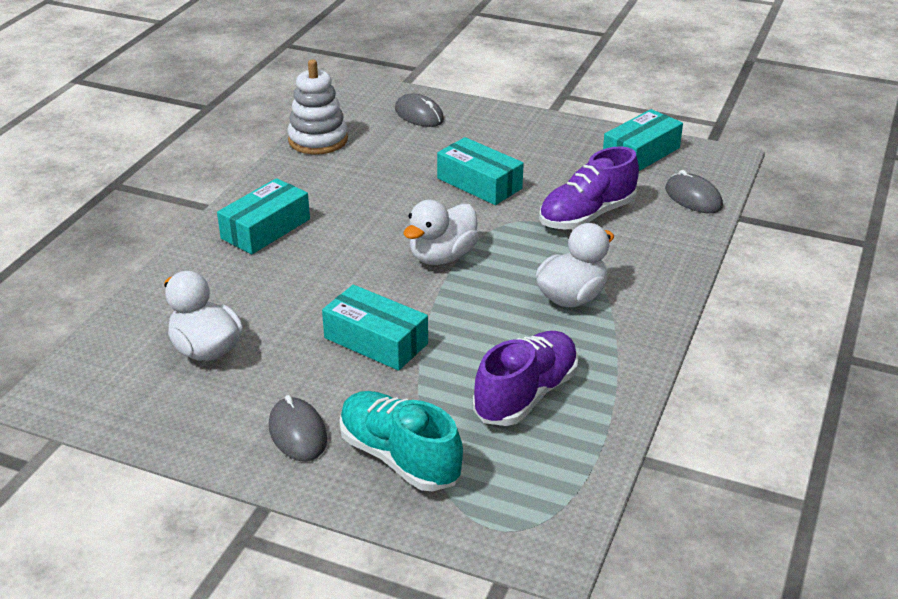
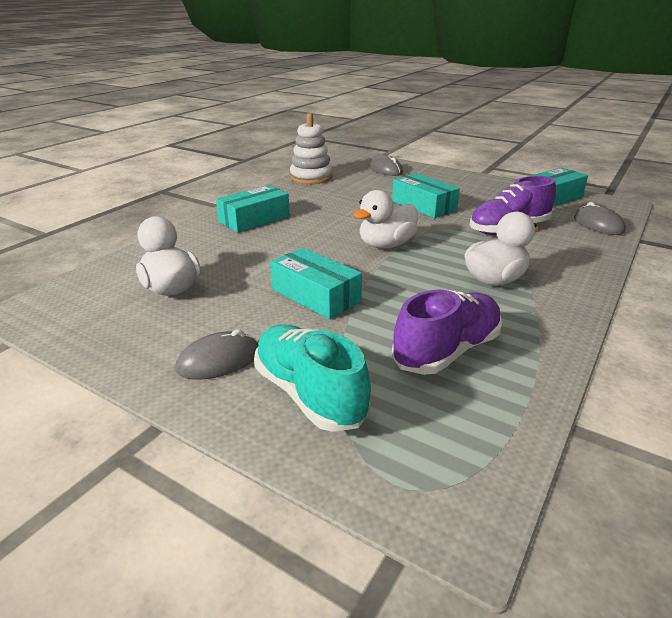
camera: 10 degrees right, 5 degrees down
(297, 433) = (219, 360): grey mouse -> grey mouse turned 75 degrees clockwise

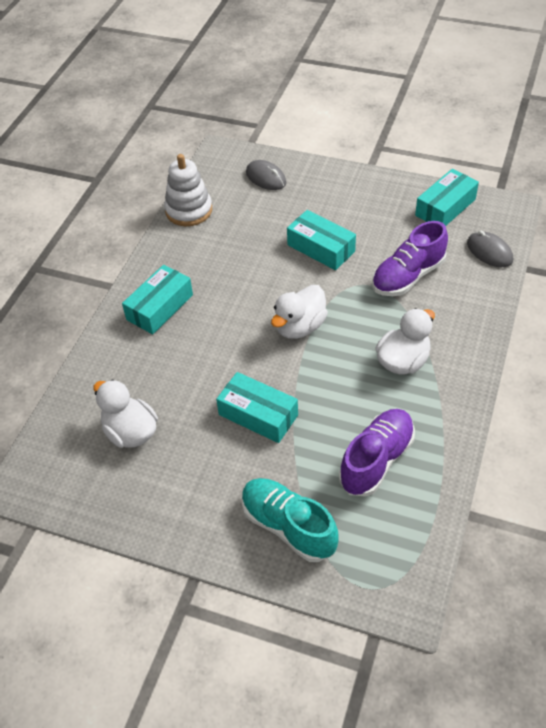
camera: 10 degrees left, 20 degrees up
(219, 360) = (210, 508): grey mouse -> none

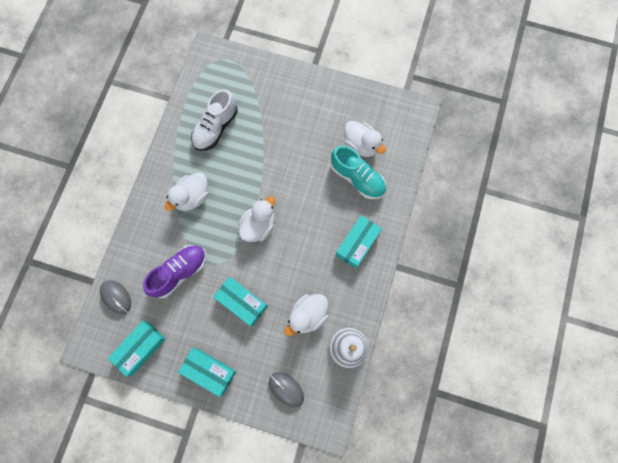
camera: 175 degrees right, 25 degrees up
(235, 237) = (308, 315): none -> white duck
(258, 415) = (285, 157): turquoise box -> turquoise box (209, 371)
(288, 526) = (266, 89): turquoise shoe -> turquoise shoe (357, 178)
(376, 460) = (215, 128): purple shoe -> white shoe

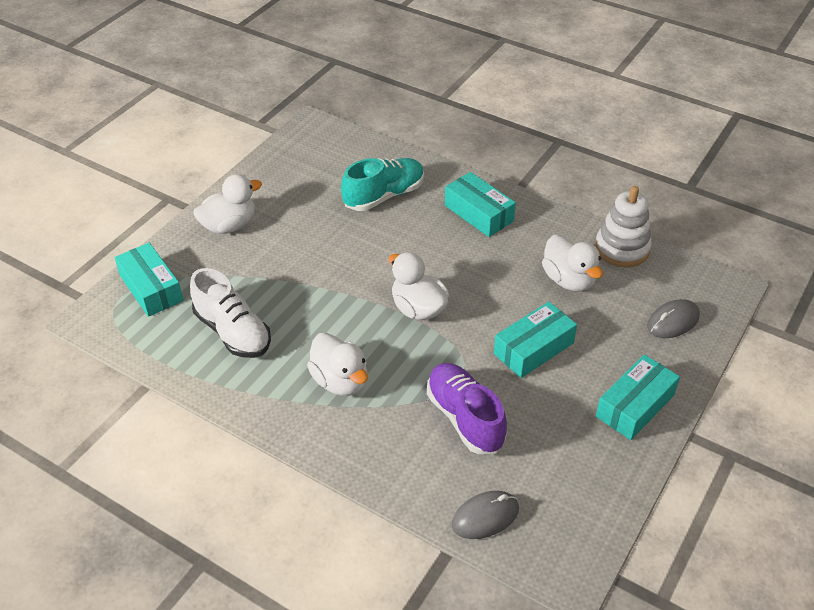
camera: 75 degrees left, 30 degrees down
(140, 348) = (583, 493): turquoise box -> turquoise box (151, 288)
(361, 145) = (337, 183): white duck -> white duck (229, 225)

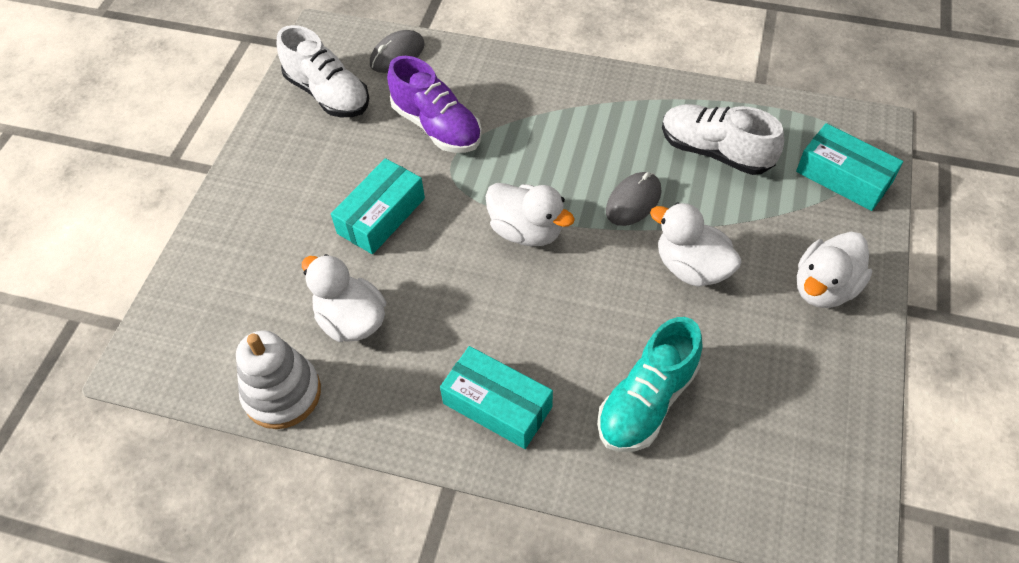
camera: 165 degrees right, 10 degrees up
(340, 381) = (574, 130): white duck -> white duck (691, 267)
(569, 485) = (328, 94): none -> white shoe
(635, 406) = (266, 180): turquoise box -> none
(673, 321) = (218, 292): grey mouse -> grey mouse (633, 201)

